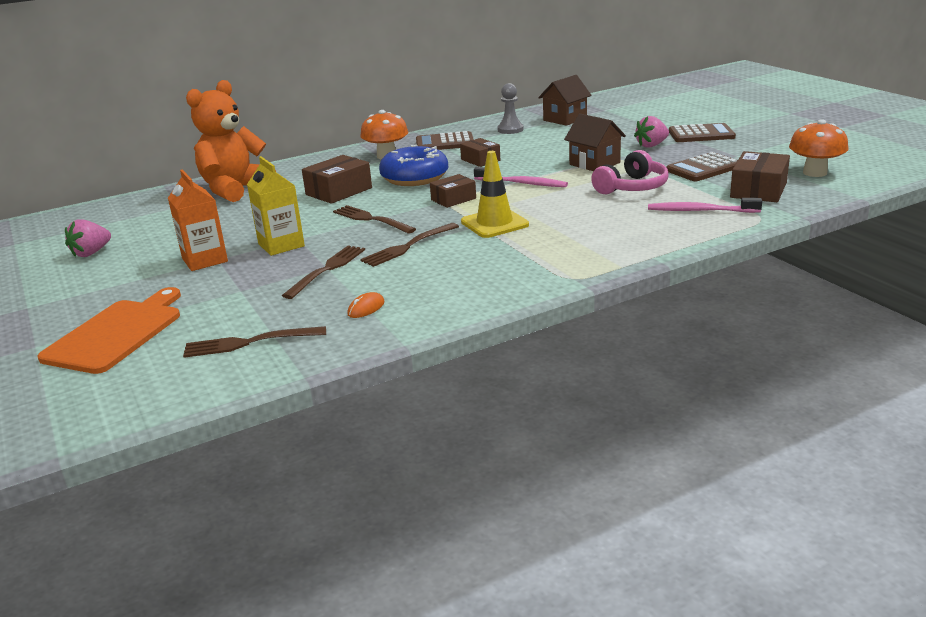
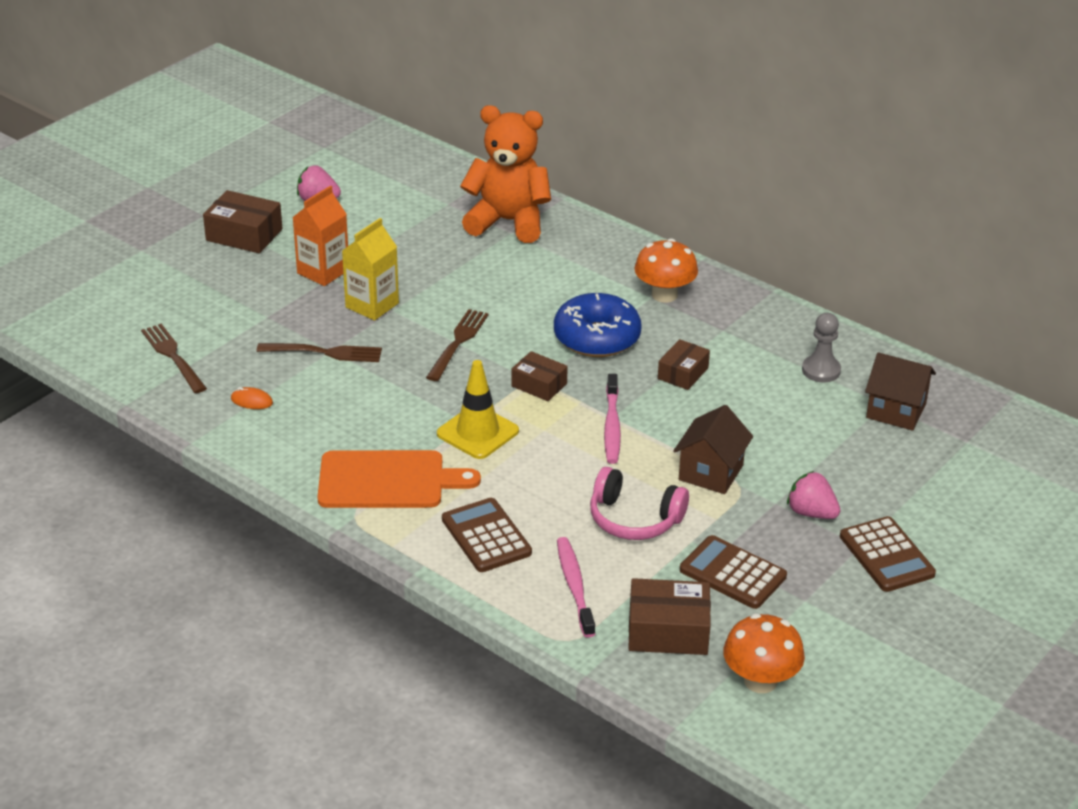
camera: 65 degrees right, 10 degrees up
(117, 333) = (171, 281): orange cutting board -> orange cutting board (387, 480)
(339, 191) = (531, 295): brown box -> brown box (244, 235)
(408, 246) = (396, 388): brown fork -> none
(445, 143) = (736, 328): brown calculator -> brown calculator (486, 536)

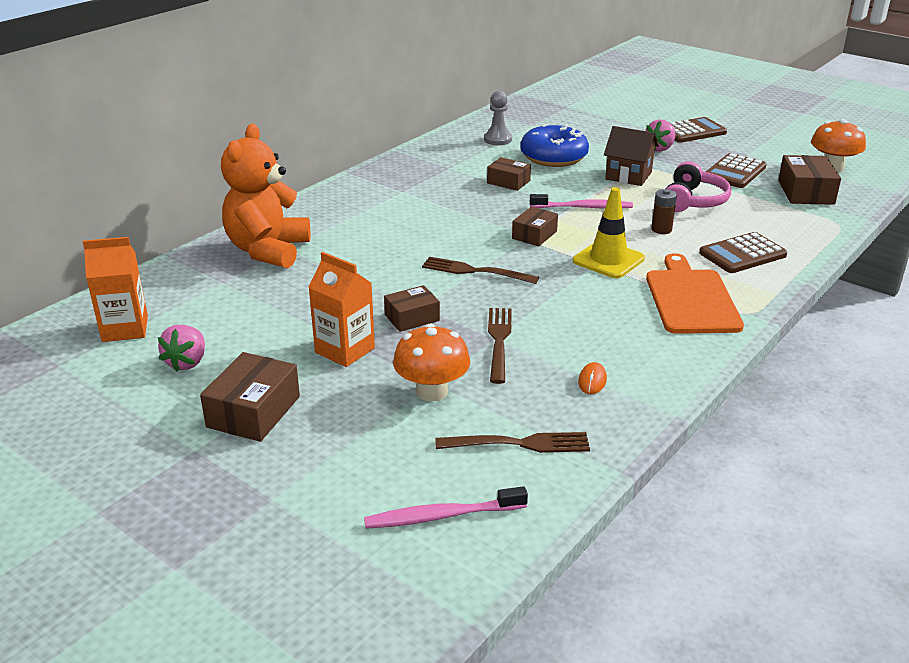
camera: 90 degrees left, 5 degrees down
(173, 356) = (519, 444): brown fork -> brown fork turned 150 degrees counterclockwise
(372, 305) = (412, 318): yellow carton -> brown box
(373, 167) = (125, 329): none -> orange carton
(552, 481) = (661, 229): none -> brown battery
(574, 586) = (780, 221): pink toothbrush -> pink toothbrush (442, 516)
(597, 338) = (463, 212): blue donut -> blue donut (553, 157)
(664, 294) = (399, 186): orange mushroom -> orange mushroom (432, 391)
(896, 411) = (540, 122): brown house -> none

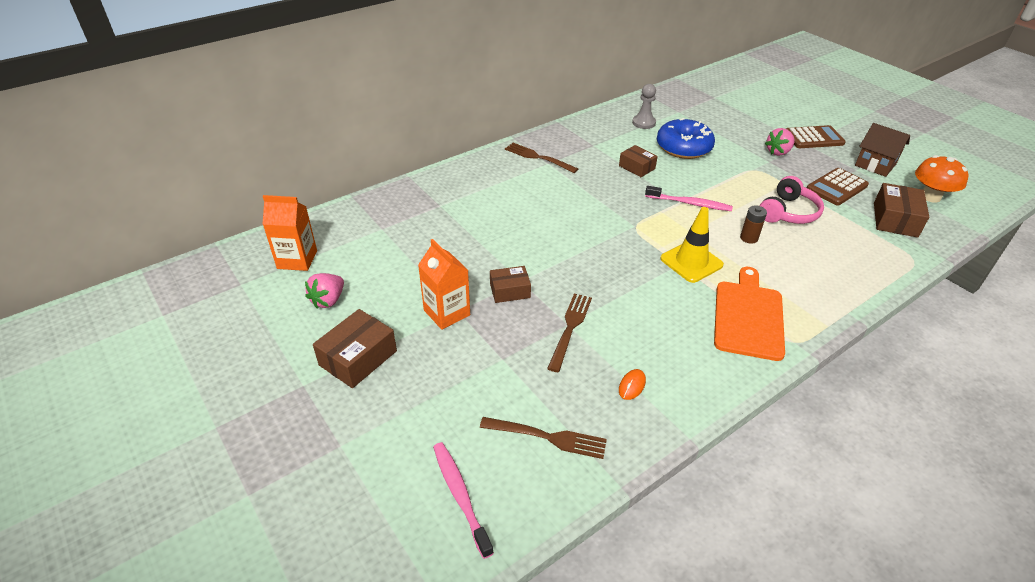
camera: 15 degrees right, 10 degrees up
(268, 250) = (425, 204): orange teddy bear -> none
(432, 391) = (498, 368): orange mushroom -> none
(442, 516) = (460, 496): pink toothbrush -> pink toothbrush turned 60 degrees clockwise
(475, 271) = (576, 253): brown fork -> brown fork (538, 157)
(534, 235) = (638, 225): brown box -> none
(628, 176) = (740, 176): brown house -> brown house (875, 165)
(742, 254) = (812, 277): brown calculator -> none

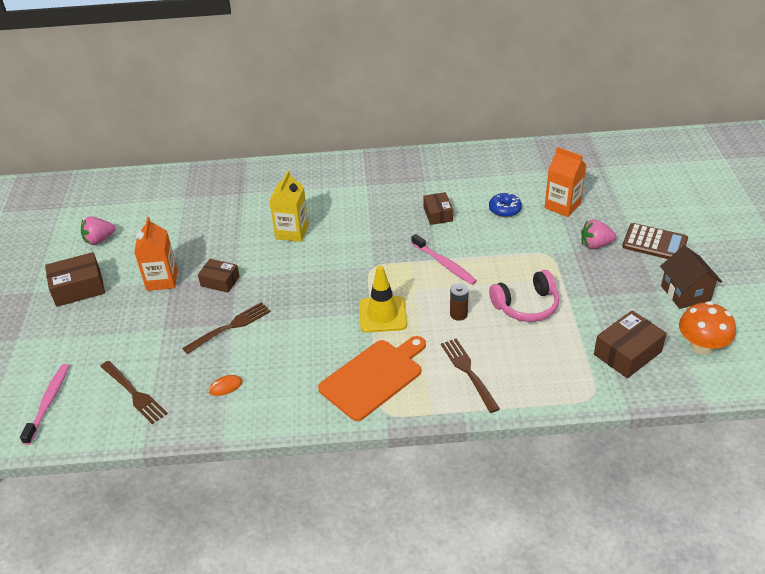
camera: 35 degrees right, 0 degrees up
(297, 259) = (109, 202): orange carton -> orange carton (562, 206)
(528, 222) = (292, 232): none -> yellow carton
(538, 157) = (363, 177): brown fork -> brown fork (468, 372)
(643, 123) = (496, 173): grey pawn -> none
(683, 148) = (505, 209): blue donut -> blue donut, size x0.54
(836, 187) = (609, 300): brown calculator -> none

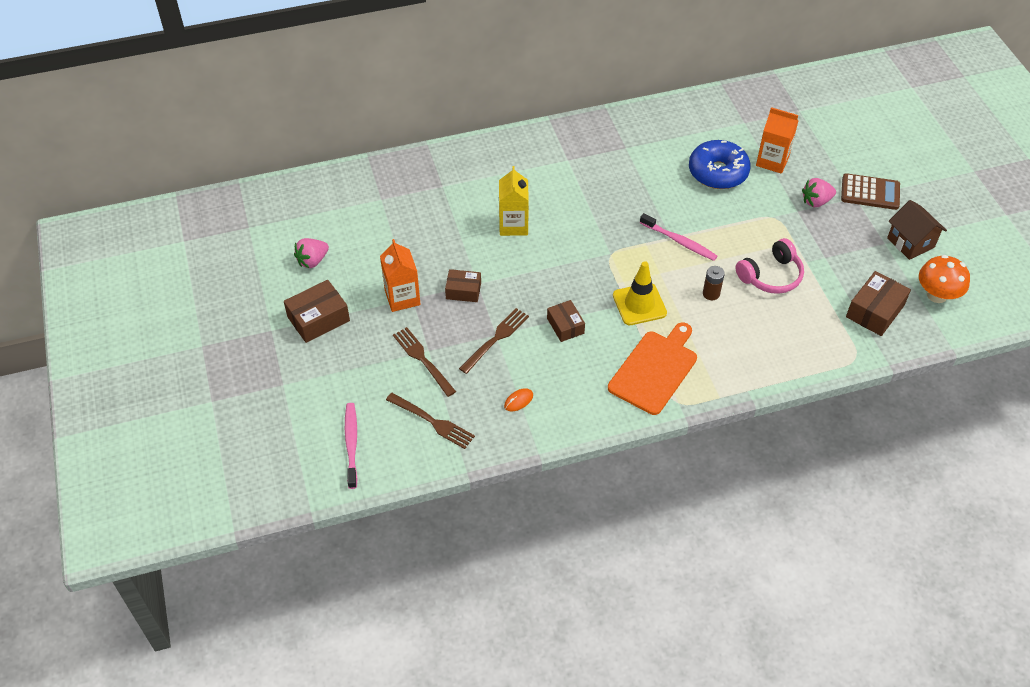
camera: 15 degrees left, 10 degrees up
(438, 214) = (653, 186): brown box -> brown box (565, 326)
(468, 372) = (739, 351): brown fork -> brown fork (423, 360)
(505, 209) = (718, 172): blue donut -> blue donut, size x1.84

